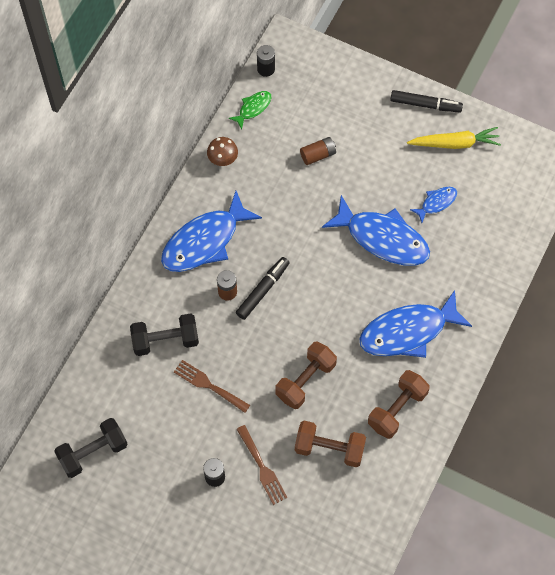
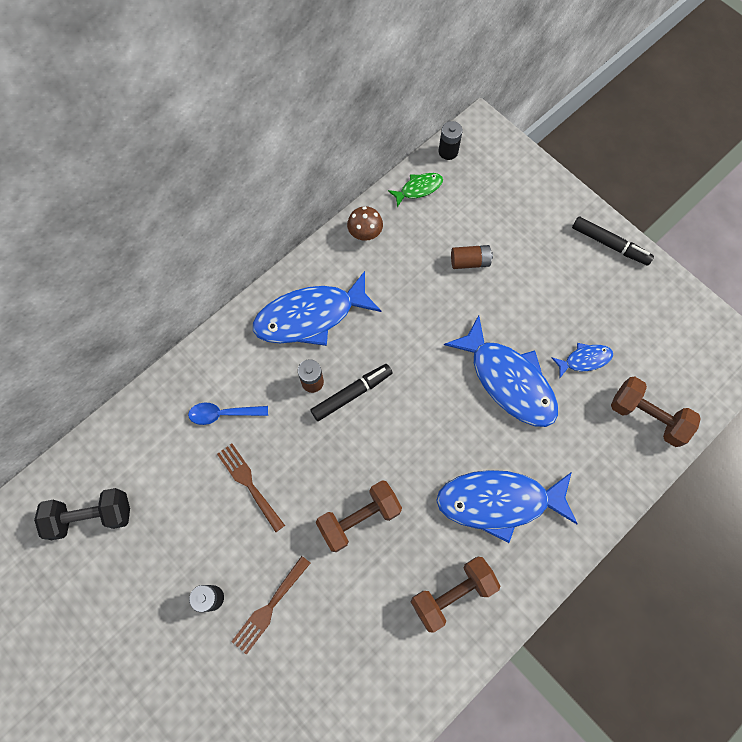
camera: 20 degrees right, 5 degrees up
(165, 340) = (223, 414): black dumbbell -> blue spoon
(262, 468) = (269, 607): brown fork -> brown fork turned 45 degrees clockwise
(329, 448) = (355, 613): brown dumbbell -> brown dumbbell (647, 416)
(455, 143) = (628, 298): yellow carrot -> none

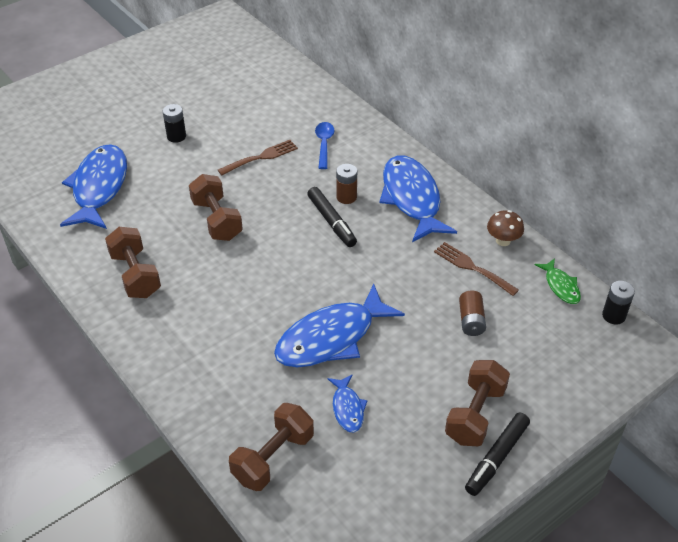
camera: 95 degrees right, 25 degrees down
(91, 516) = (253, 79): black dumbbell -> none
(269, 607) = (159, 166): brown fork -> brown fork (472, 267)
(499, 501) = (208, 316): blue fish -> blue fish (99, 187)
(571, 259) = (475, 414): none -> brown dumbbell

